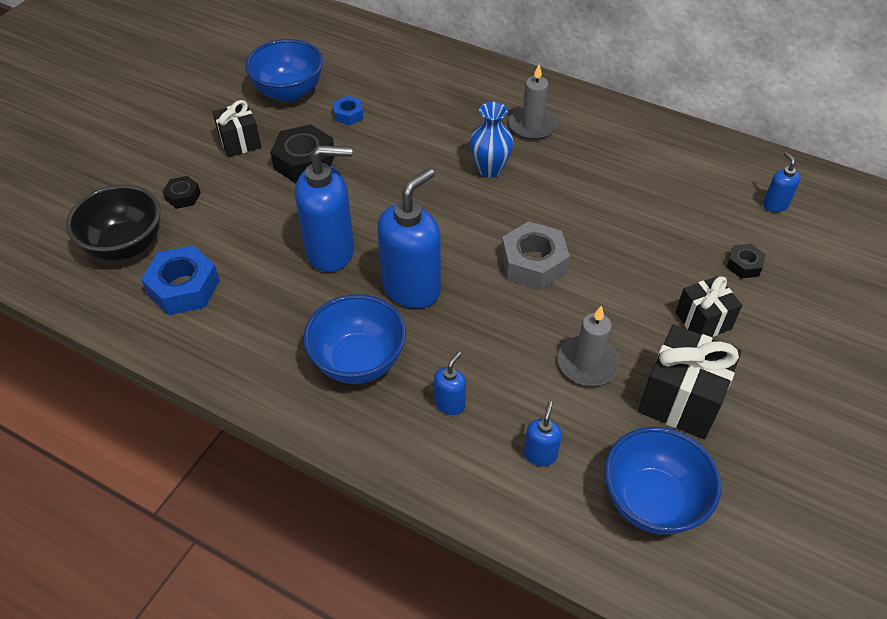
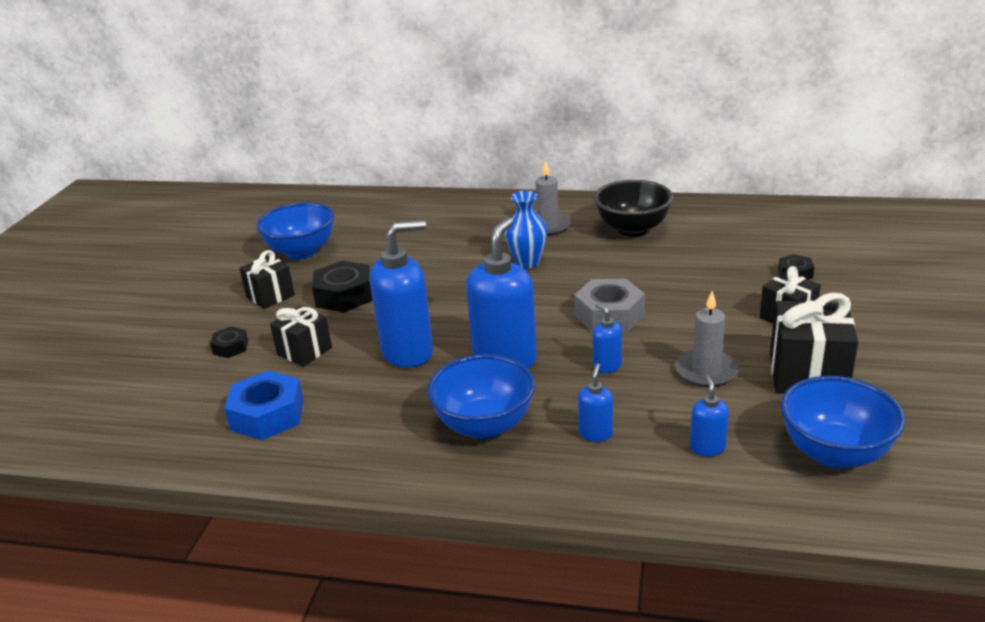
camera: 15 degrees left, 20 degrees down
(126, 246) = (186, 398): black bowl -> black bowl (632, 229)
(243, 221) = (304, 351): none -> black gift
(349, 115) = (370, 255): blue nut -> none
(775, 205) = (792, 231): blue soap dispenser -> blue soap dispenser (607, 366)

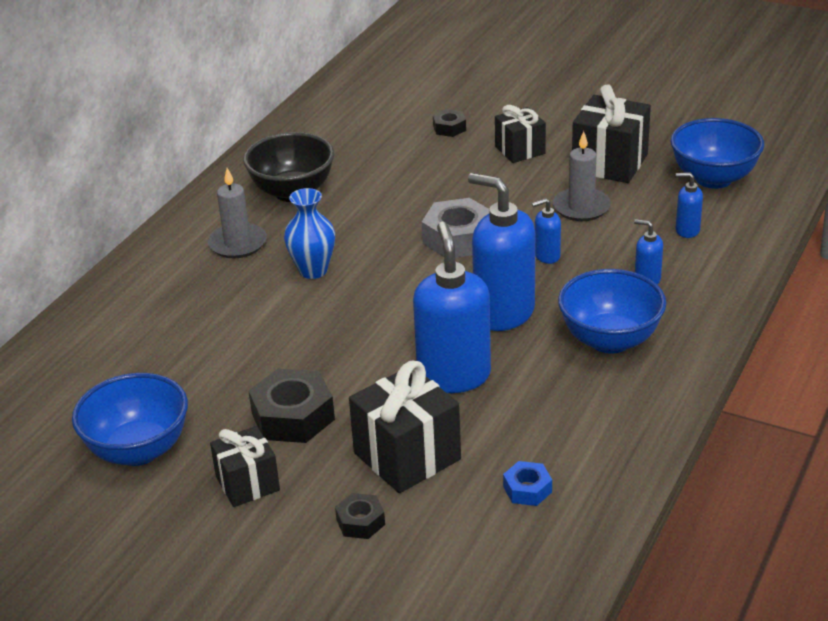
camera: 75 degrees left, 5 degrees up
(267, 415) = (527, 489): blue nut -> blue nut, size x0.54
(304, 351) = (407, 456): black gift -> black gift, size x1.57

